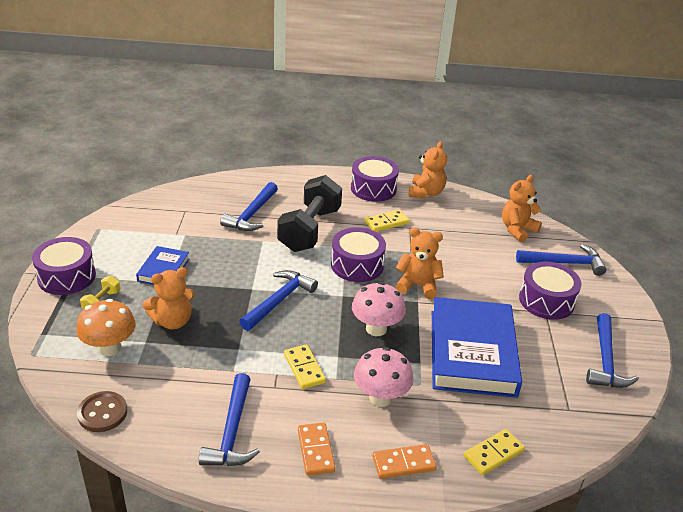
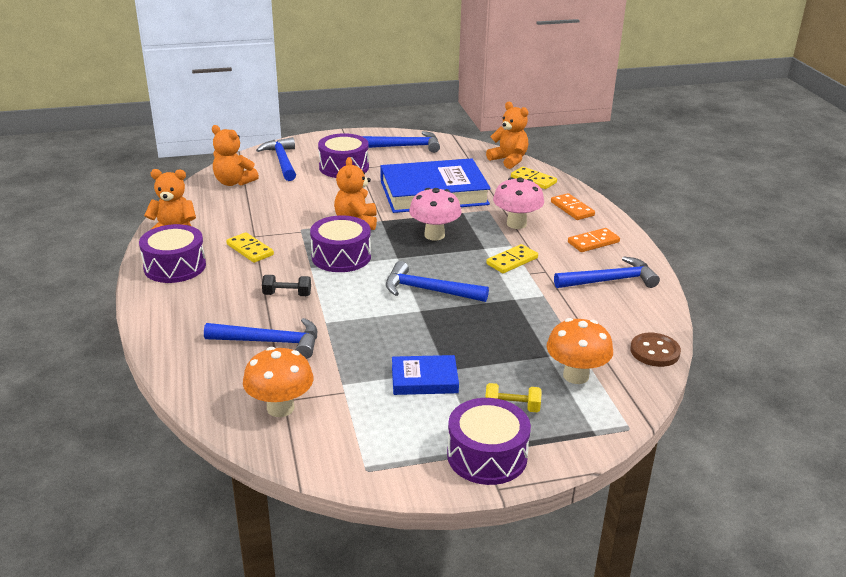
camera: 105 degrees left, 5 degrees down
(172, 321) = (506, 347): orange teddy bear -> orange teddy bear (509, 160)
(178, 208) = (280, 408): none -> orange mushroom
(309, 230) = (287, 294): black dumbbell -> black dumbbell, size x0.42

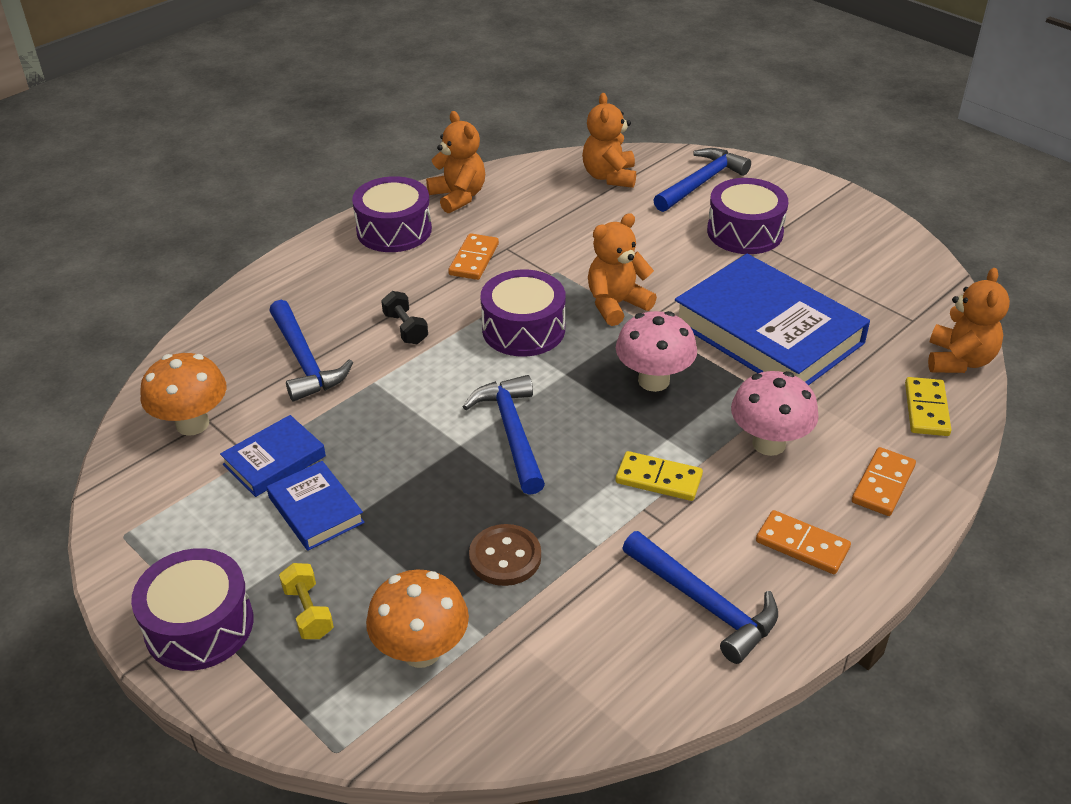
camera: 60 degrees right, 10 degrees up
(250, 250) = (474, 259): yellow domino -> orange domino
(359, 383) = (274, 460): none -> blue book
(405, 146) = (870, 253): blue hammer -> none
(654, 351) = (547, 721): brown button -> brown button (505, 557)

